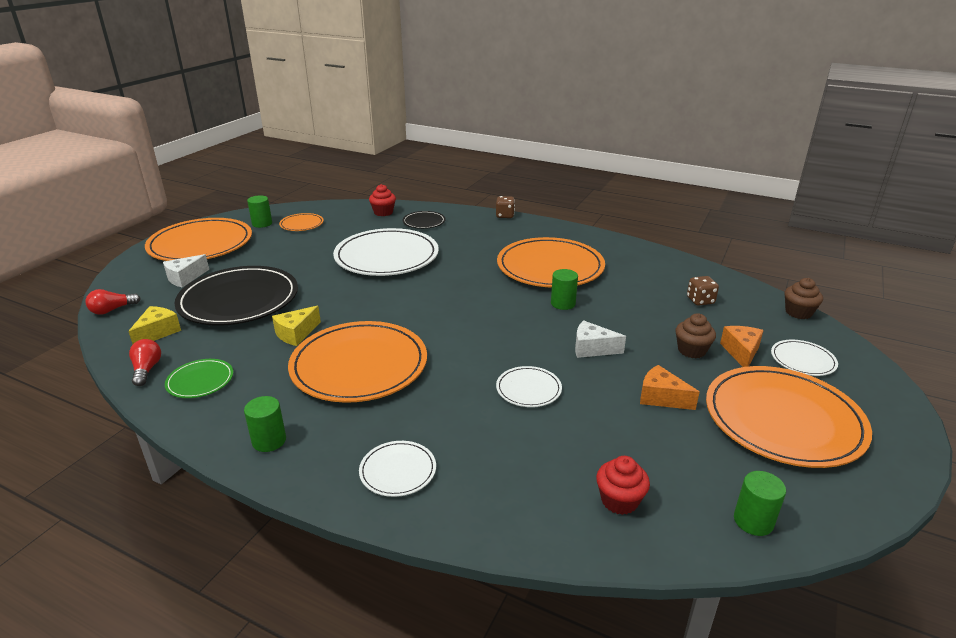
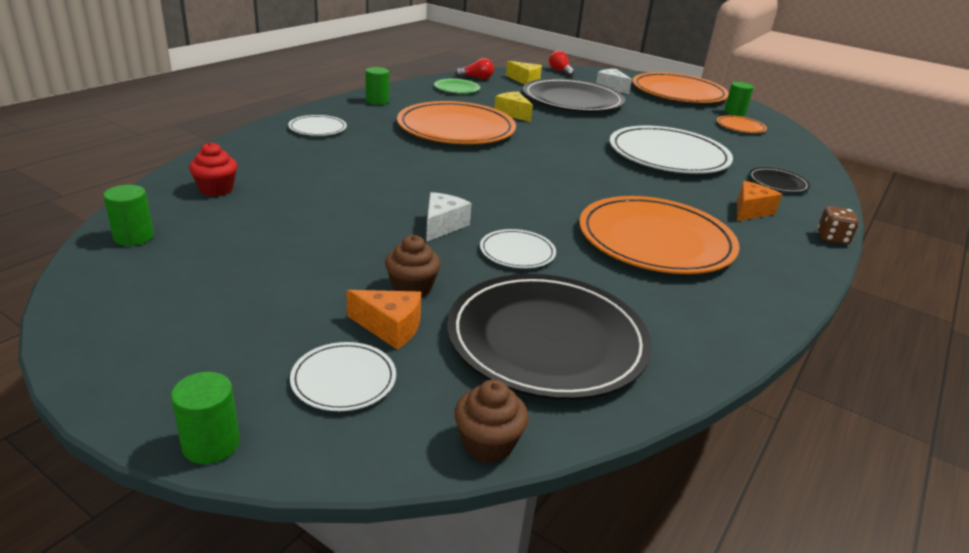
camera: 95 degrees right, 0 degrees up
(383, 212) = (797, 164): red cupcake -> none
(528, 389) = (386, 182): white plate -> white plate (517, 252)
(563, 303) = (550, 229): green cylinder -> green cylinder (211, 444)
(661, 397) = (331, 242): orange cheese -> orange cheese (750, 211)
(700, 301) = (547, 340): brown dice -> black plate
(783, 419) = (238, 306): orange plate -> none

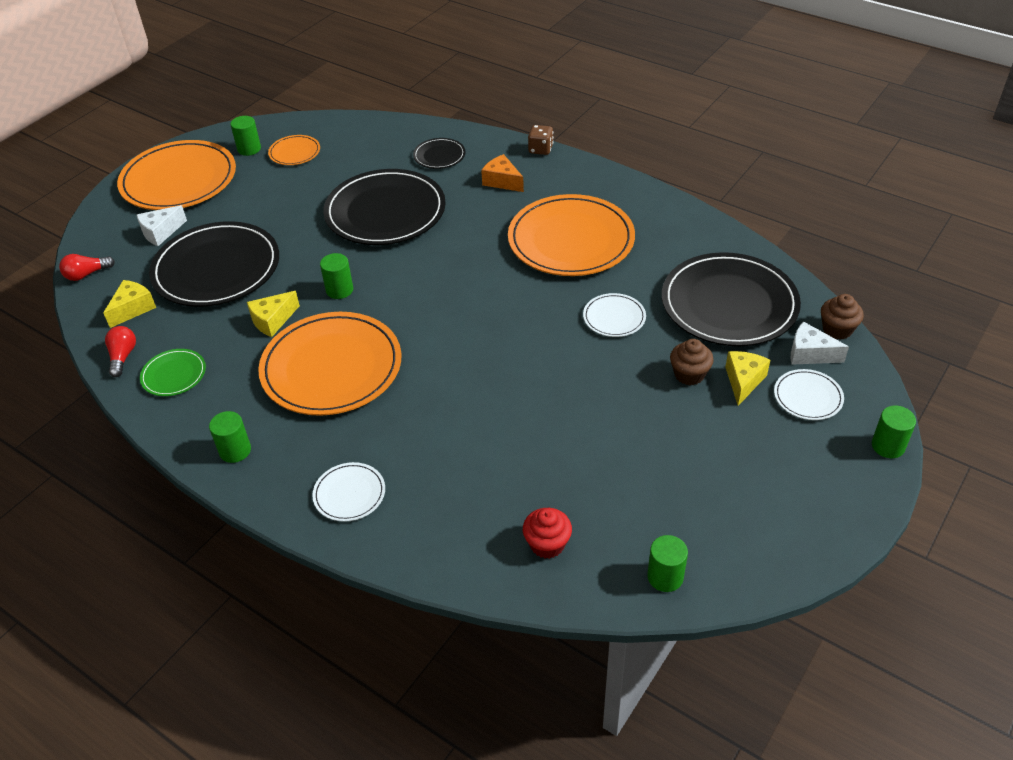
camera: 85 degrees left, 15 degrees up
(390, 327) = (743, 381): orange cheese -> yellow cheese
(442, 225) = (580, 364): white cheese -> white cheese (809, 354)
(552, 134) = (339, 290): none -> green cylinder
(668, 155) = (385, 212): white plate -> black plate

